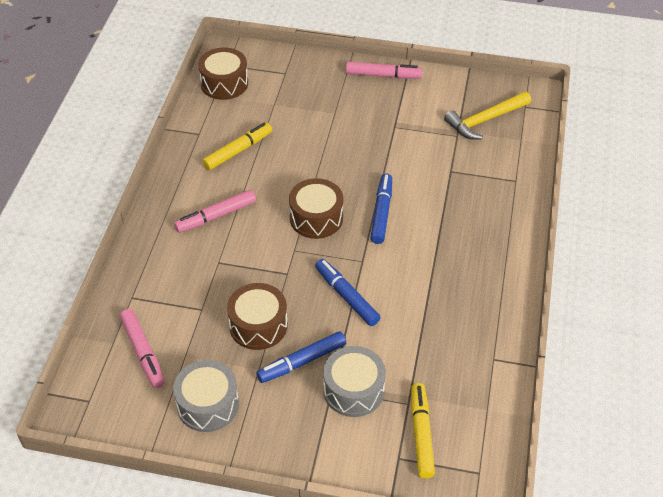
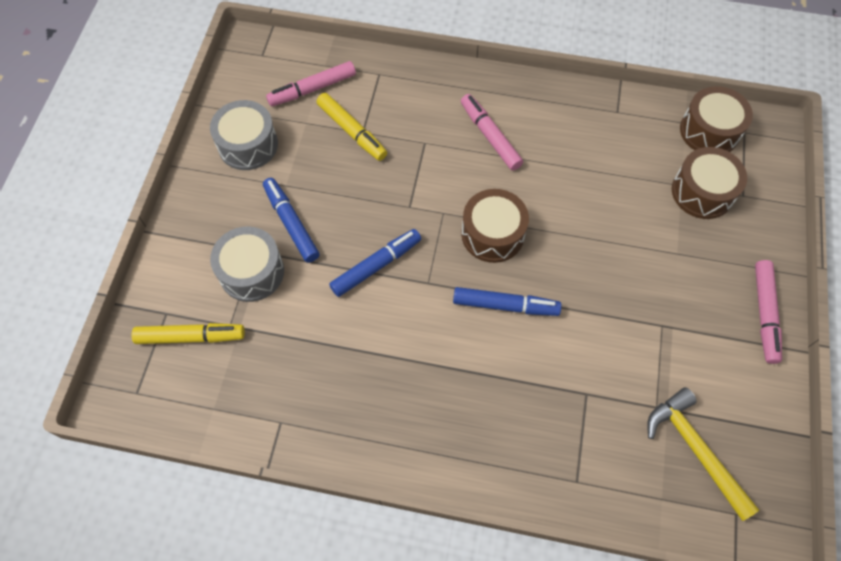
camera: 90 degrees right, 15 degrees up
(238, 151) = (594, 151): yellow marker -> yellow marker (352, 131)
(258, 325) = (339, 182): brown drum -> brown drum (702, 192)

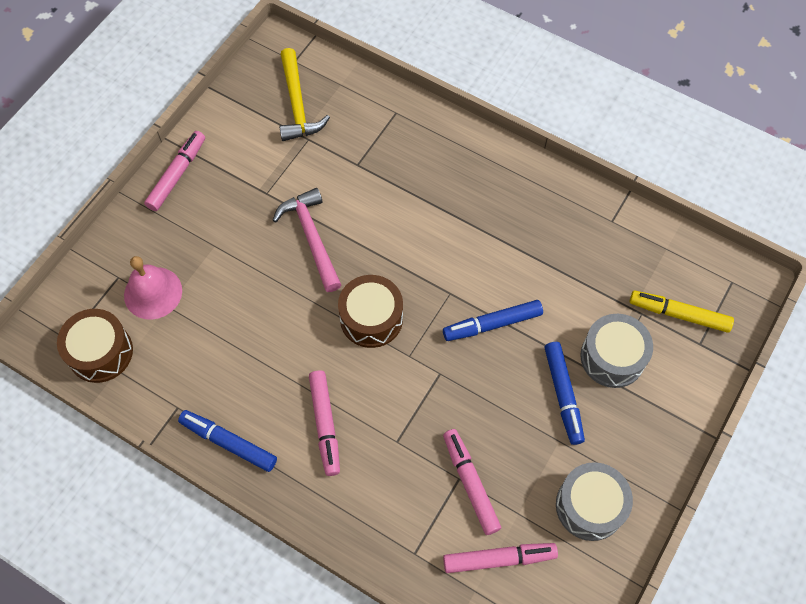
camera: 160 degrees left, 0 degrees up
(352, 131) = (470, 483): yellow marker -> pink marker
(505, 305) = (390, 251): blue marker -> blue marker (229, 442)
(589, 293) = (311, 237): none -> pink hammer
(702, 192) = (153, 293): brown drum -> pink bell

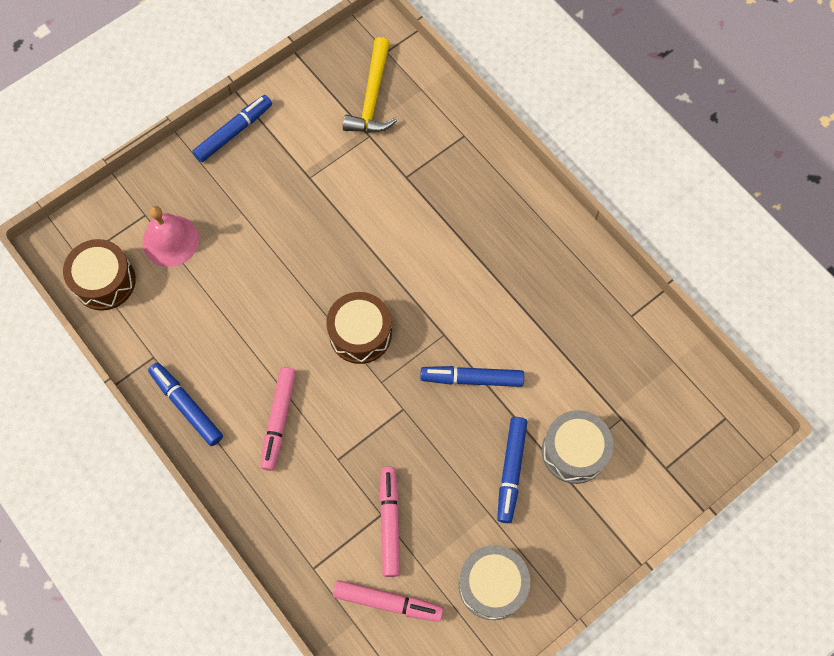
camera: 20 degrees right, 5 degrees up
(177, 175) = (234, 132): pink marker -> blue marker
(311, 237) = (335, 235): pink hammer -> none
(679, 314) = (658, 432): yellow marker -> none

